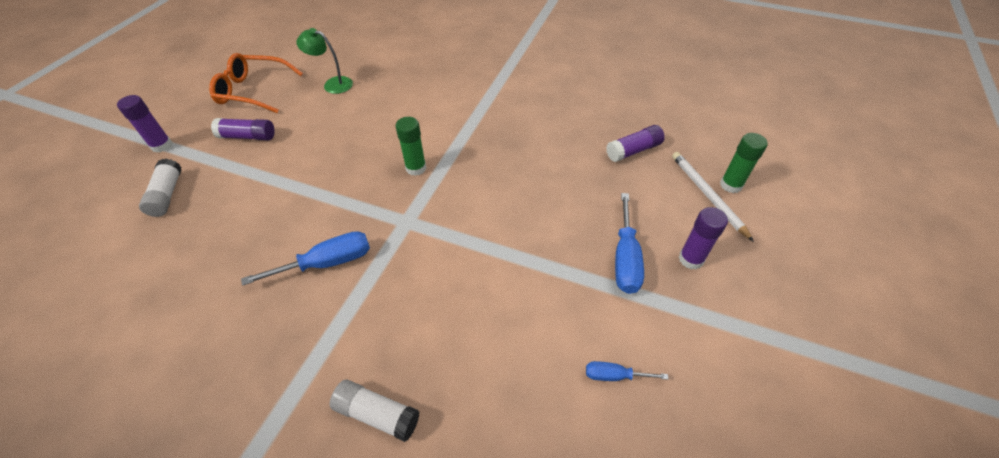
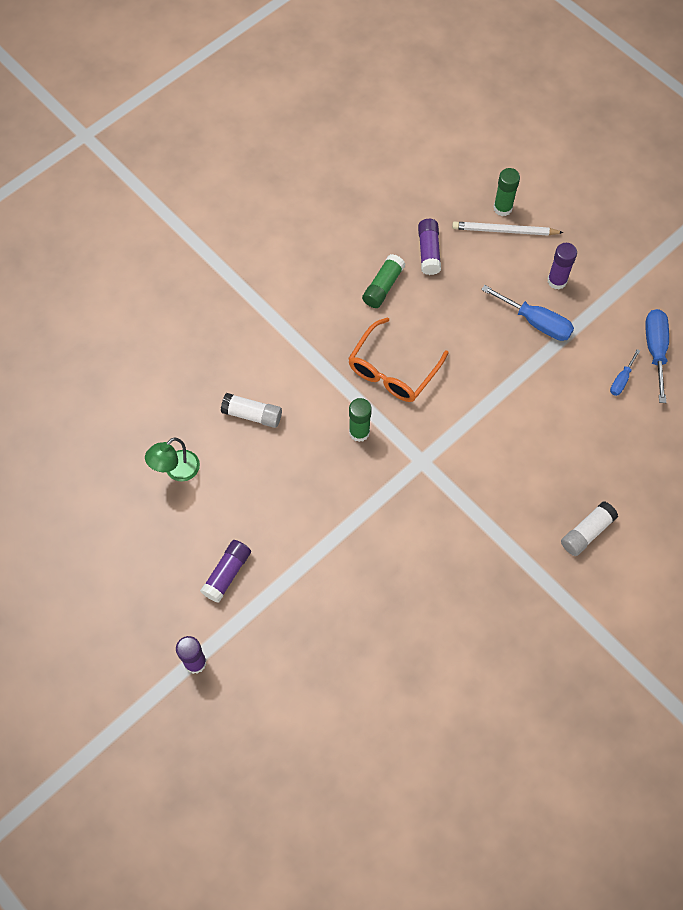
camera: 65 degrees left, 15 degrees up
(167, 194) = (282, 660): white glue stick -> white glue stick (252, 415)
(252, 91) = (141, 557): orange glasses -> orange glasses (392, 371)
(327, 263) = (439, 534): blue screwdriver -> blue screwdriver (655, 350)
(573, 134) = (383, 286): none -> green glue stick

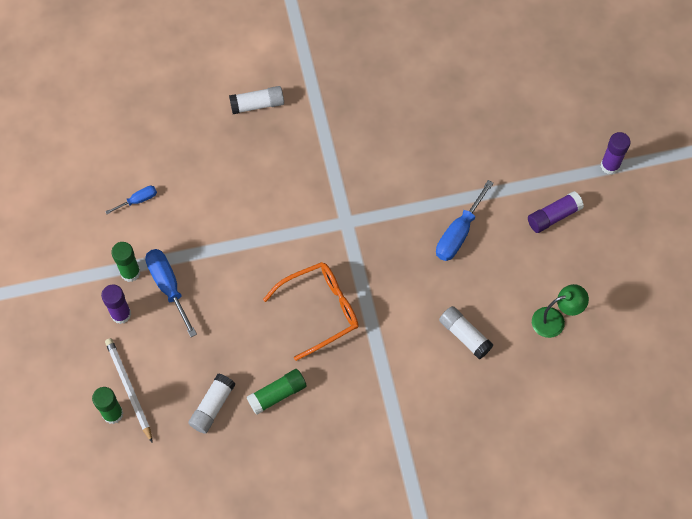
camera: 150 degrees left, 0 degrees up
(359, 432) = (382, 272): green glue stick -> green glue stick (130, 272)
(429, 252) = (212, 406): purple glue stick -> white glue stick
(504, 231) = (129, 389): white pencil -> white pencil turned 150 degrees counterclockwise
(655, 350) = (90, 209): blue screwdriver -> blue screwdriver (458, 233)

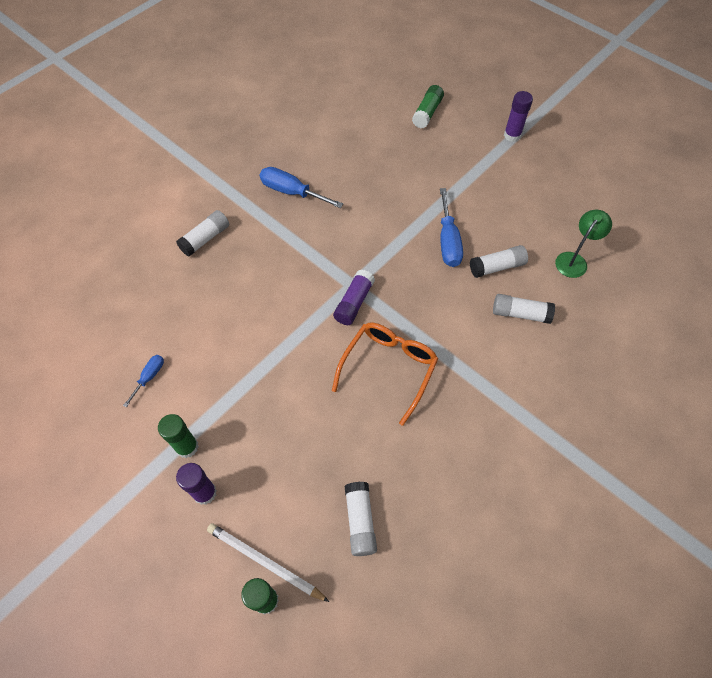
camera: 35 degrees left, 5 degrees down
(168, 286) = (234, 436): blue screwdriver -> blue screwdriver (292, 192)
(277, 394) = (410, 467): green glue stick -> green glue stick (427, 113)
(481, 283) = (497, 267): none -> white glue stick
(553, 216) = (505, 189): purple glue stick -> purple glue stick (354, 303)

